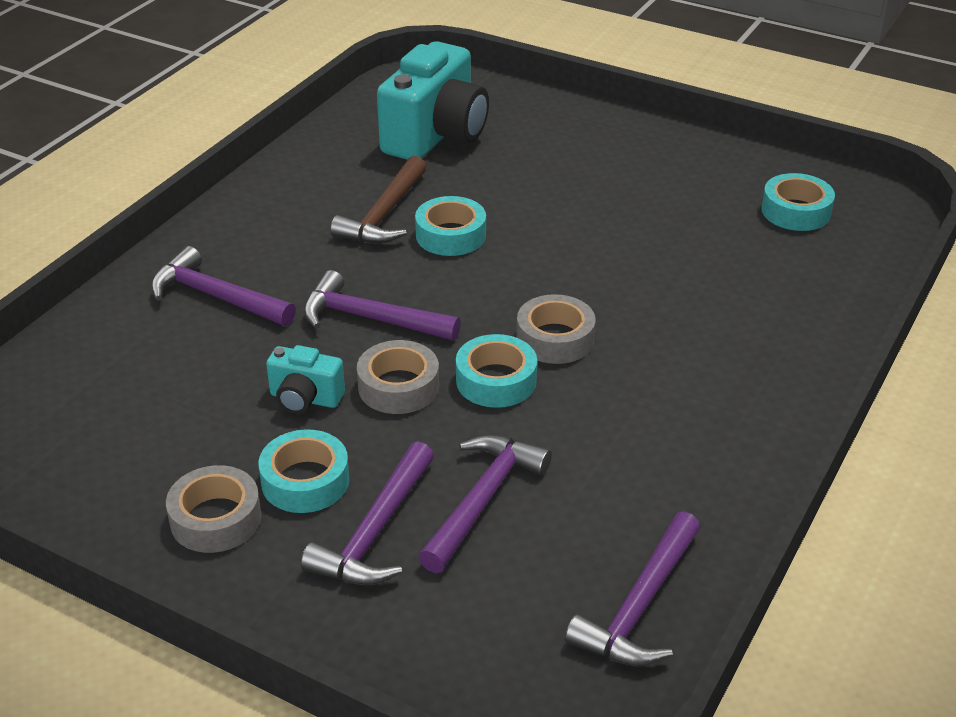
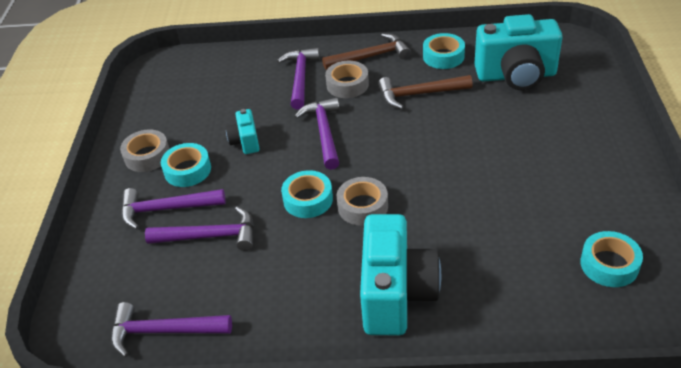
camera: 65 degrees right, 5 degrees up
(251, 220) = (370, 57): none -> brown hammer
(398, 387) = (277, 167): grey tape -> grey tape (347, 85)
(450, 235) = (423, 125): turquoise tape -> turquoise tape (443, 56)
(730, 368) = (396, 294): none -> turquoise camera

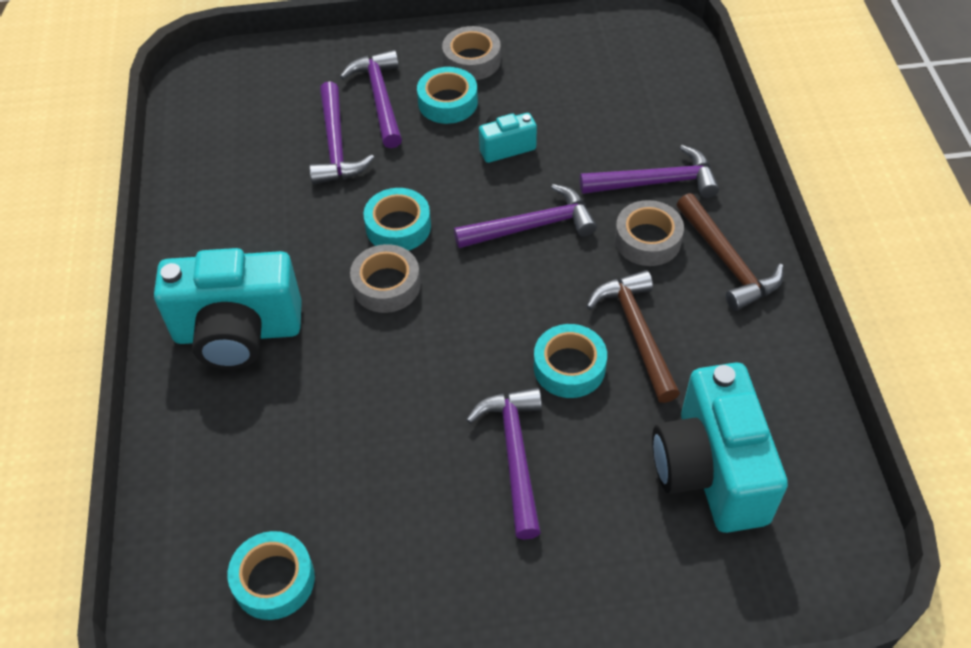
camera: 80 degrees right, 10 degrees up
(164, 331) = (203, 136): purple hammer -> purple hammer (515, 455)
(443, 56) = (747, 361): turquoise tape -> turquoise tape (569, 367)

